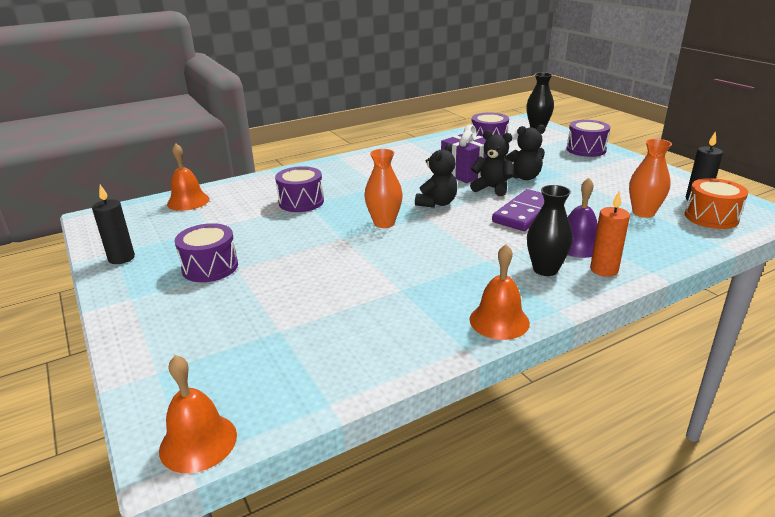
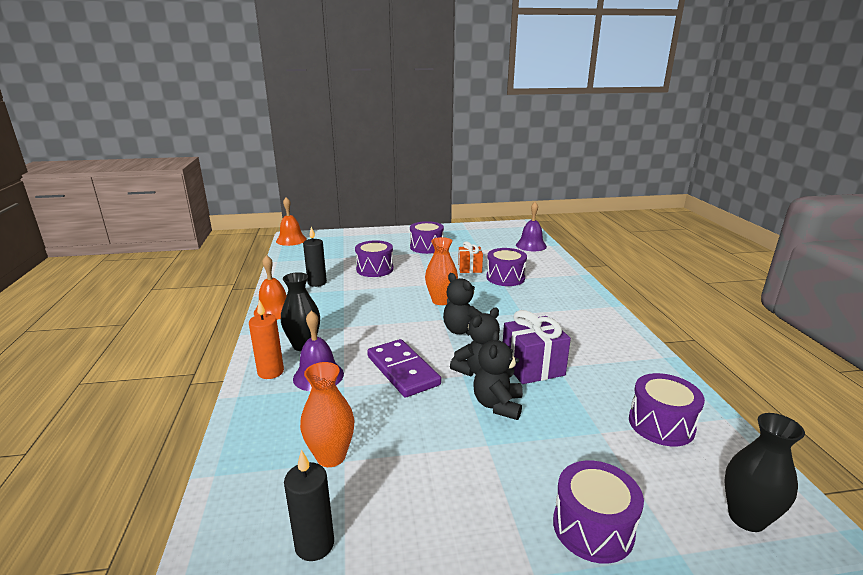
camera: 110 degrees right, 5 degrees down
(121, 258) = (458, 230): black candle -> black candle (317, 283)
(188, 201) = (531, 245): orange bell -> purple bell
(283, 224) = (470, 268): none -> orange gift
(317, 286) = (375, 269): none -> purple drum
(711, 217) = (262, 518): orange drum -> none

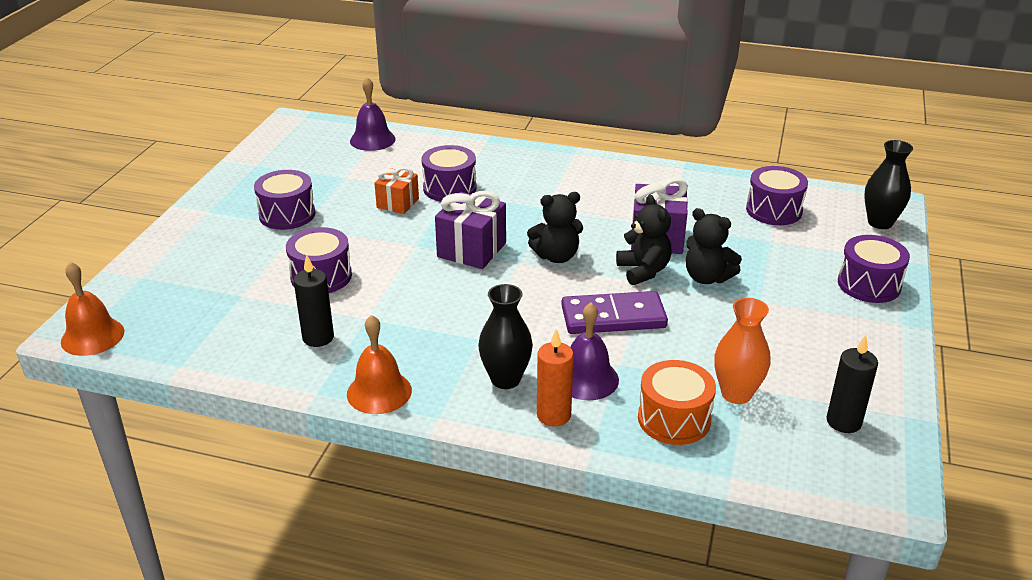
camera: 65 degrees left, 10 degrees up
(283, 427) = (674, 419): none -> orange drum
(441, 301) = (472, 250): orange vase -> purple gift

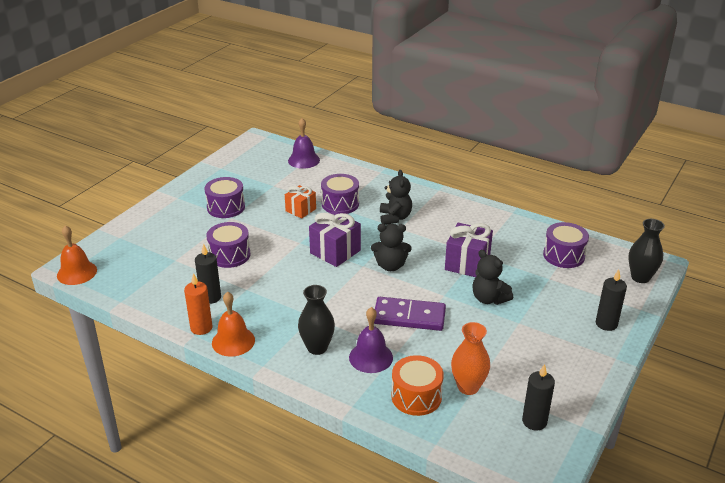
camera: 15 degrees right, 0 degrees up
(553, 415) = (337, 378): orange candle -> orange candle (201, 328)
(643, 271) = (446, 286): black teddy bear -> black teddy bear (395, 218)
(869, 284) = (606, 324): purple drum -> black candle

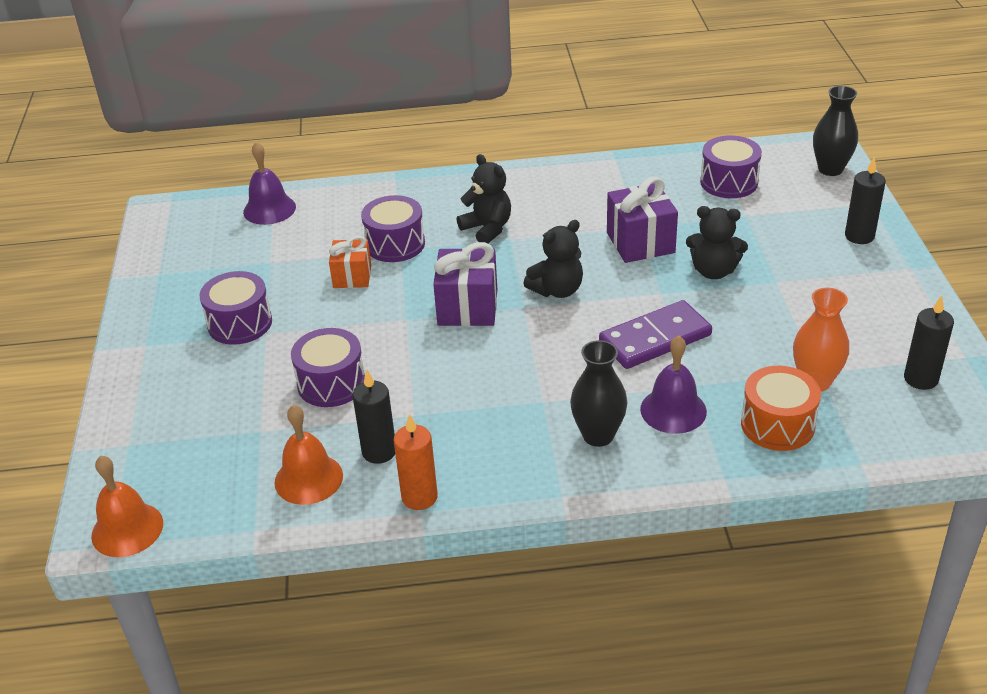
camera: 35 degrees left, 5 degrees up
(233, 341) = (484, 489): orange bell -> orange bell (308, 479)

